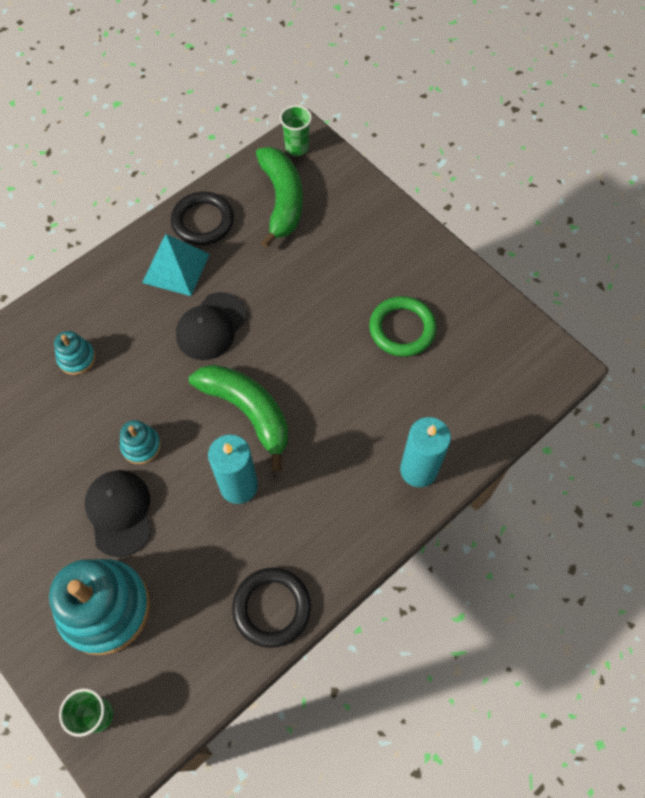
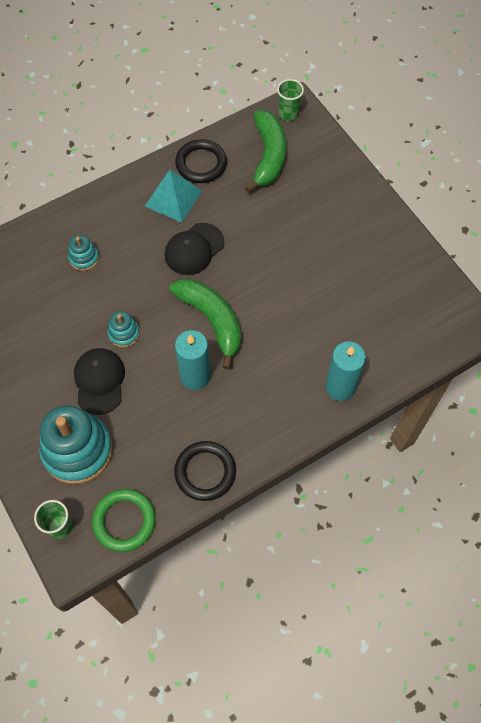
camera: 10 degrees right, 0 degrees up
(402, 329) = (348, 274): green ring -> green ring (124, 521)

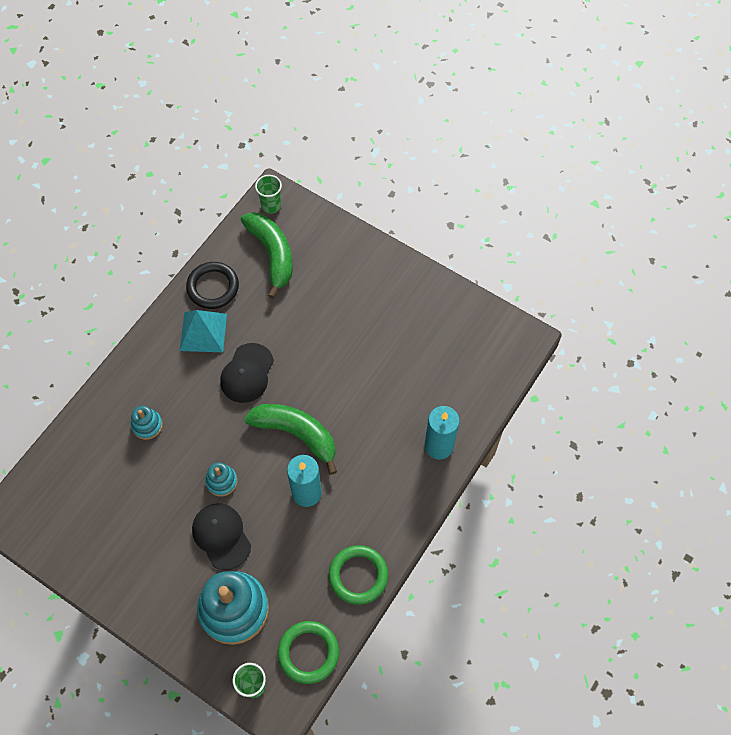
camera: 25 degrees left, 0 degrees up
(205, 472) = (358, 575): black ring -> green ring

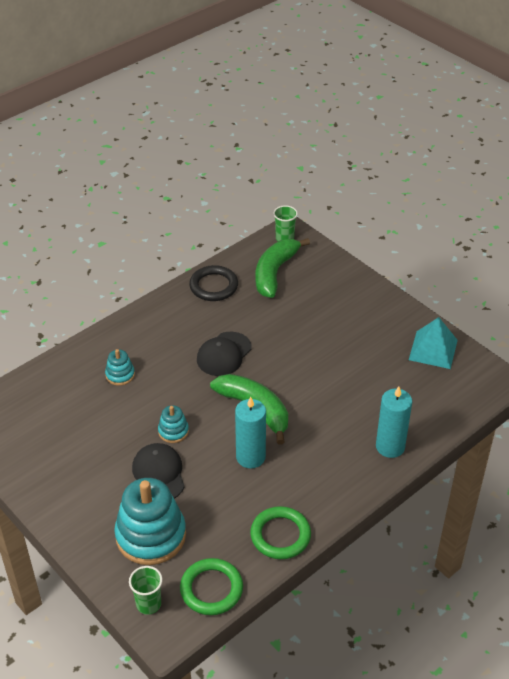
camera: 15 degrees right, 20 degrees down
(203, 332) = (194, 316): turquoise pyramid -> turquoise pyramid (433, 350)
(272, 254) = (275, 273): green banana -> green banana turned 150 degrees counterclockwise

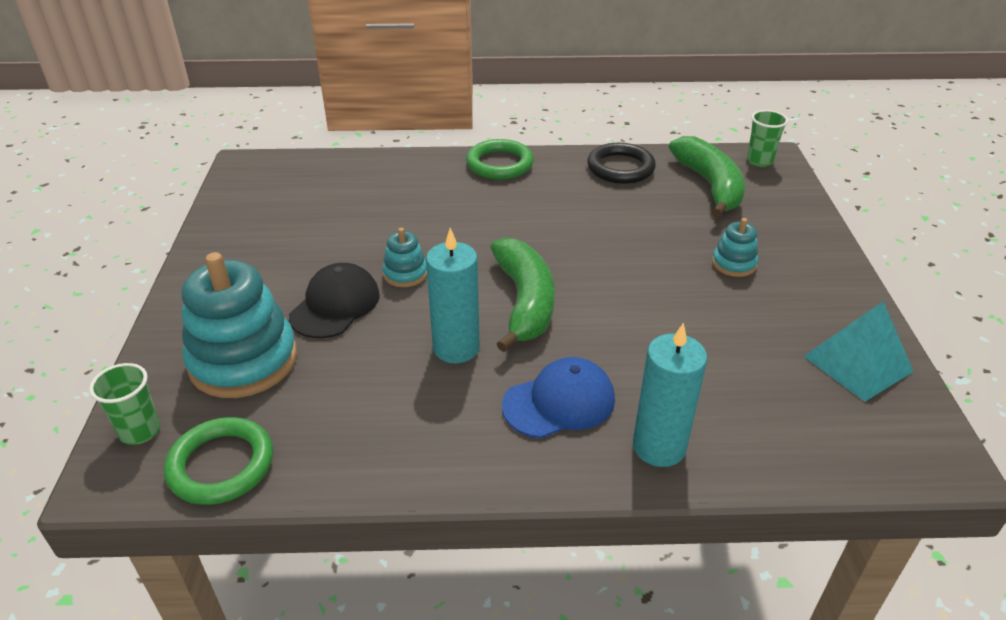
camera: 40 degrees right, 5 degrees down
(120, 375) = (421, 197): turquoise stacking toy -> turquoise stacking toy (734, 263)
(224, 354) = (555, 231): black cap -> none
(275, 273) = (710, 185): green banana -> green banana turned 105 degrees clockwise
(280, 535) = (379, 460): green ring -> green ring (499, 164)
(328, 453) = (559, 402): none -> blue cap

